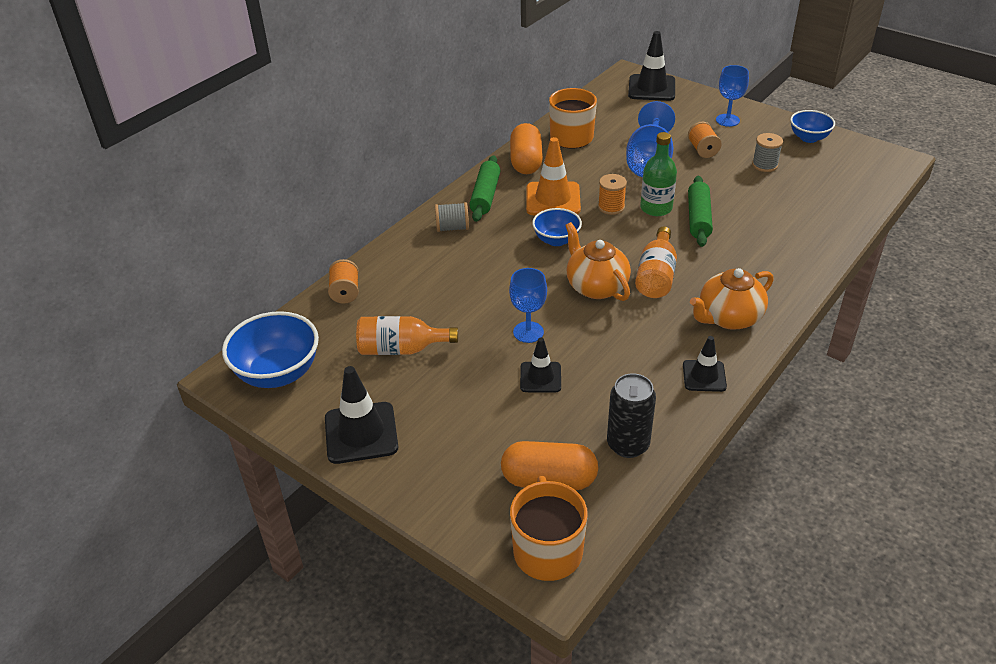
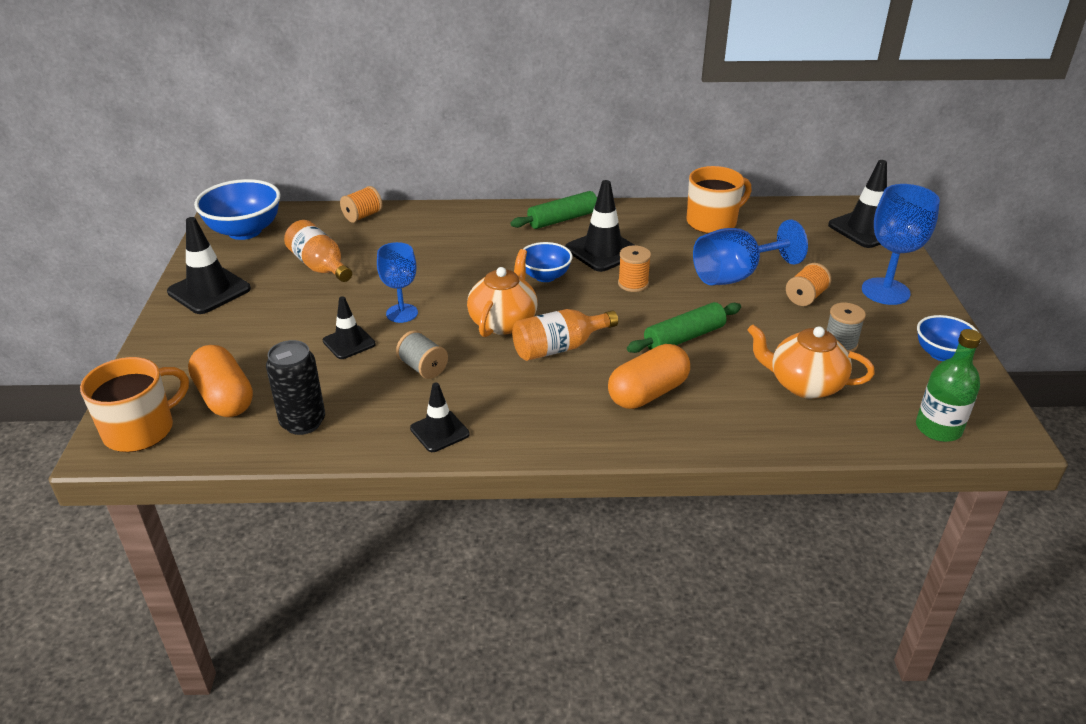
camera: 50 degrees right, 5 degrees down
(452, 228) = (498, 224): grey spool -> grey spool (423, 368)
(526, 162) = (639, 217): orange capsule -> orange capsule (648, 393)
(553, 199) = (603, 251): orange traffic cone -> black traffic cone
(656, 208) = (666, 308): green bottle -> green bottle (938, 428)
(727, 120) = (885, 291): blue goblet -> blue goblet, size x1.52
(728, 318) = (545, 414): orange teapot -> orange teapot (804, 384)

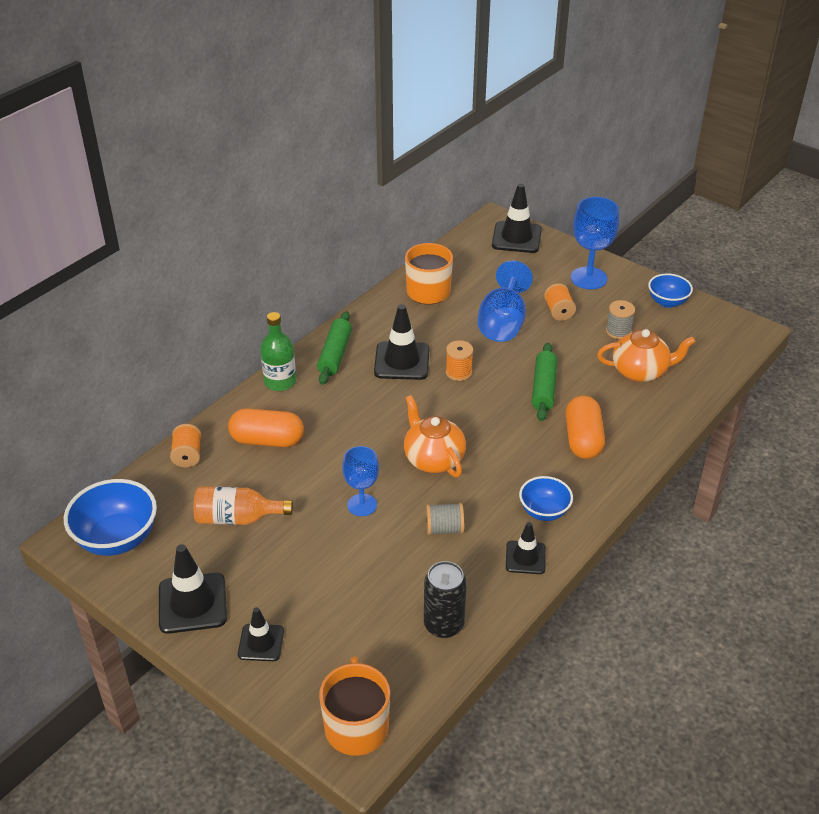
camera: 50 degrees left, 5 degrees up
(225, 397) = (365, 657): orange capsule -> orange capsule (267, 440)
(349, 342) = (368, 553): black traffic cone -> black traffic cone (261, 643)
(545, 276) = (400, 407): blue bowl -> blue bowl (544, 511)
(559, 348) = (493, 450): orange bottle -> none
(804, 384) = (640, 371): orange teapot -> orange teapot turned 150 degrees counterclockwise
(938, 428) = (726, 350): green bottle -> green bottle (280, 382)

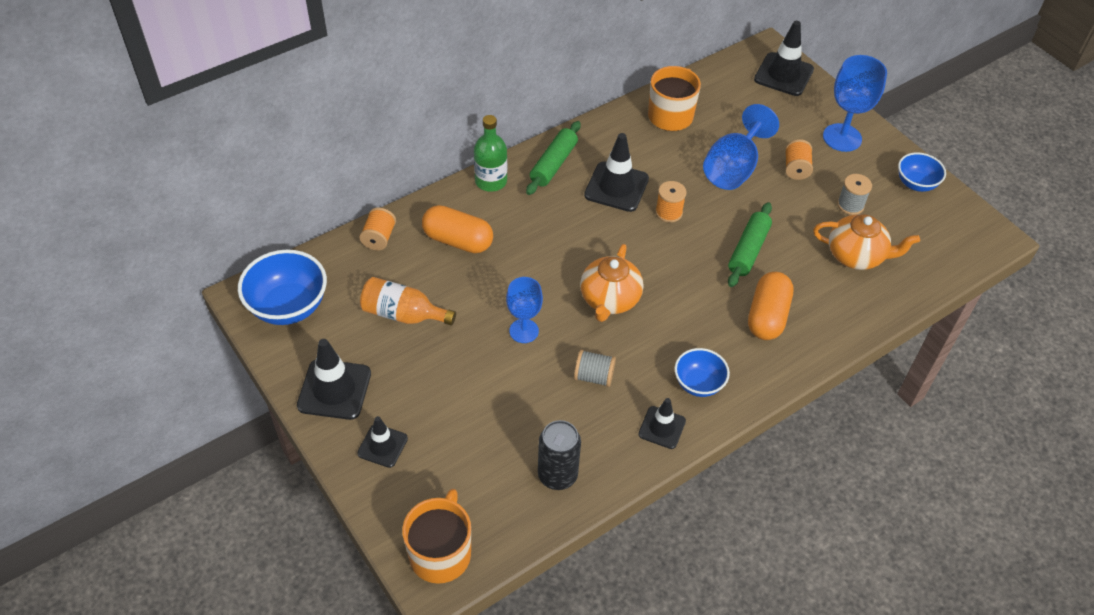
camera: 15 degrees right, 10 degrees up
(433, 459) = (609, 300): orange teapot -> orange teapot turned 150 degrees counterclockwise

